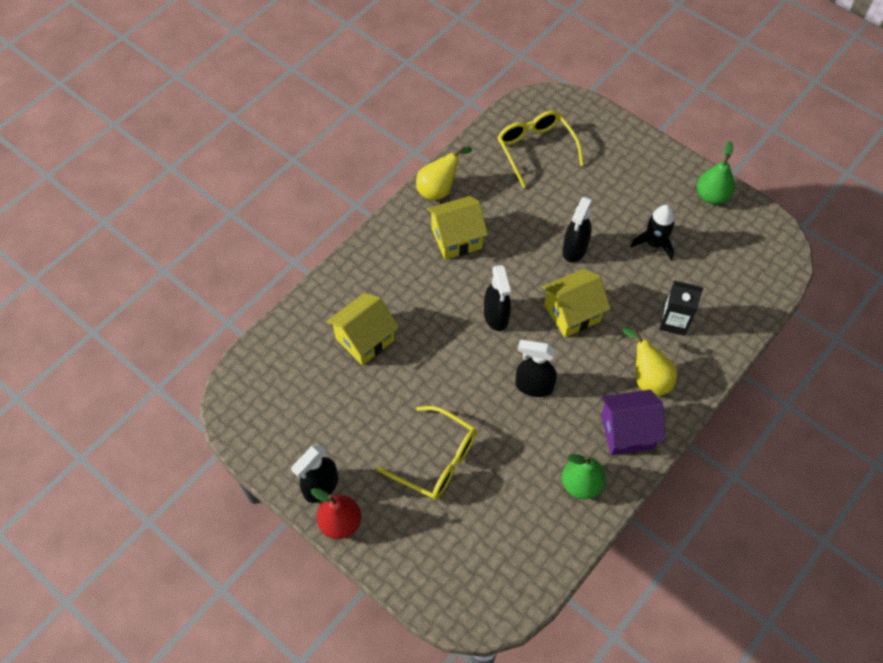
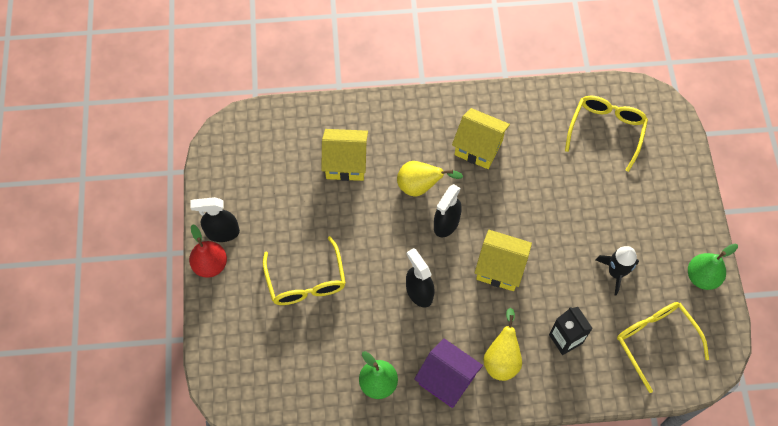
camera: 45 degrees right, 5 degrees up
(439, 189) = (504, 103): yellow pear -> yellow pear (420, 186)
(574, 249) = (552, 226): black spray bottle -> none
(732, 267) = (655, 340): none -> yellow glasses

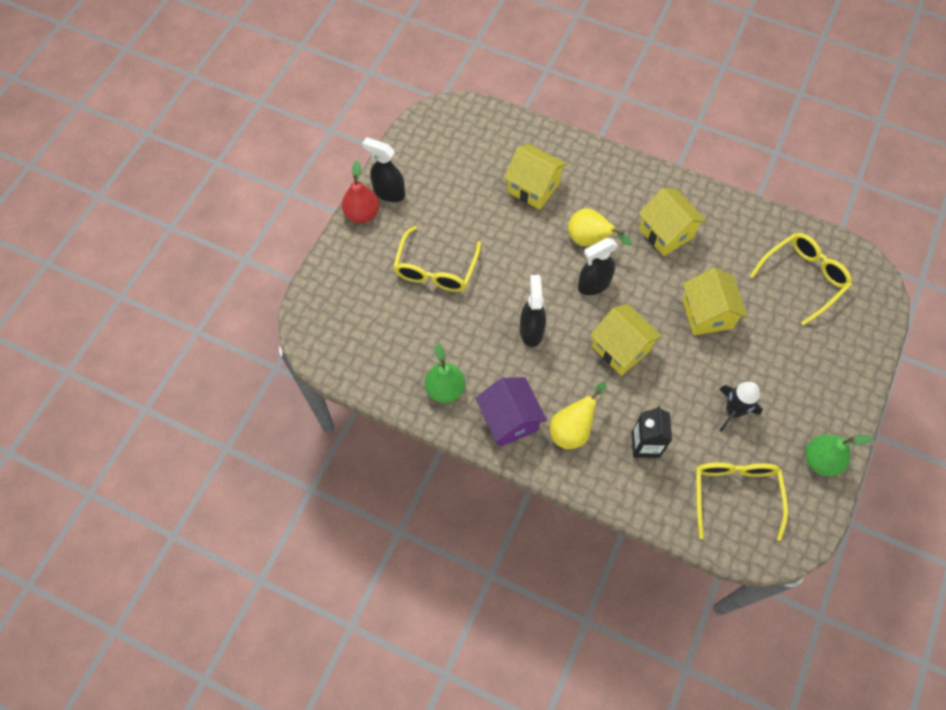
camera: 30 degrees right, 0 degrees up
(550, 201) = (707, 314): none -> yellow house

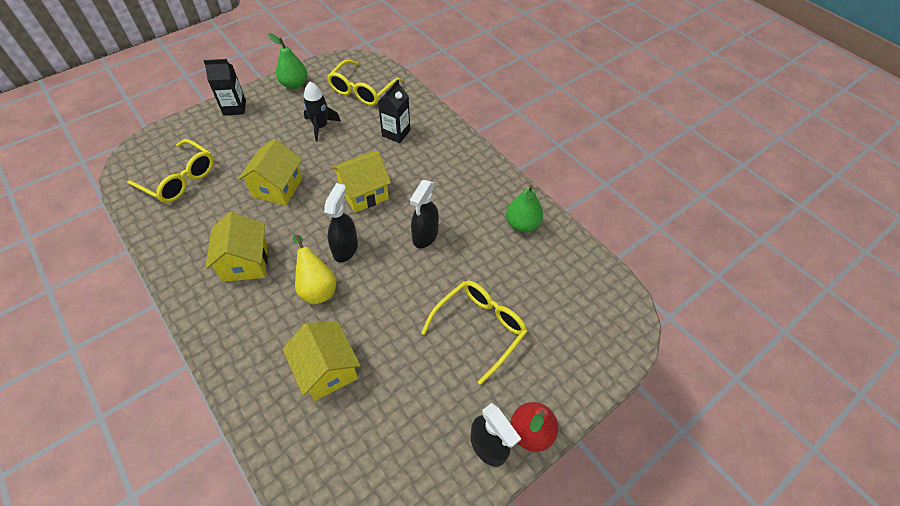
camera: 155 degrees left, 10 degrees down
(509, 420) = (482, 184): purple house -> none
(572, 429) = (440, 160): yellow pear -> none
(593, 284) = (345, 248): black spray bottle -> black spray bottle turned 75 degrees counterclockwise
(621, 348) = (364, 193): yellow house -> yellow house turned 75 degrees clockwise
(803, 278) = (180, 179): yellow glasses -> yellow glasses turned 135 degrees counterclockwise
(847, 388) = (234, 108): none -> black carton

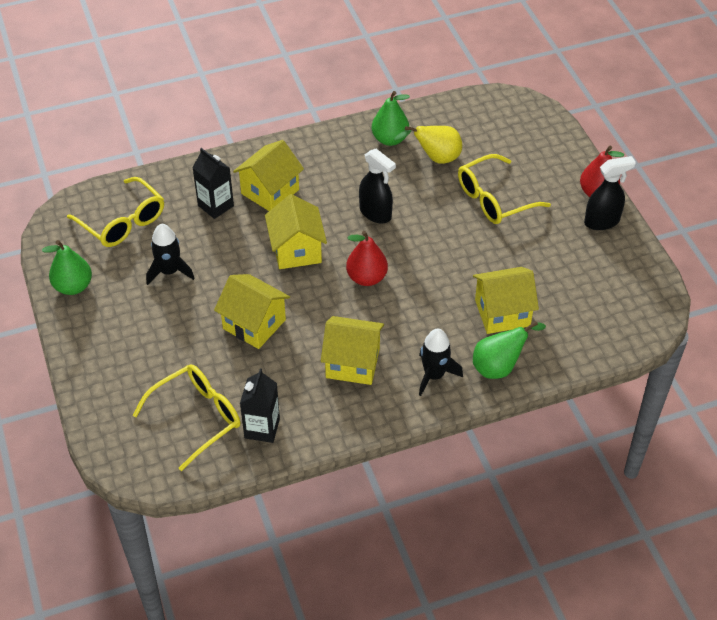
camera: 70 degrees left, 5 degrees down
(234, 108) = (88, 353): black carton -> black carton (262, 428)
(239, 328) = (434, 375): none -> black rocket
(256, 383) = (499, 367): none -> green pear
(317, 288) = (408, 308): yellow pear -> yellow pear (435, 158)
(345, 248) = (366, 278): black spray bottle -> red pear
(423, 160) = (270, 191): none -> yellow house
(480, 328) = (494, 199): yellow glasses -> yellow glasses turned 90 degrees counterclockwise

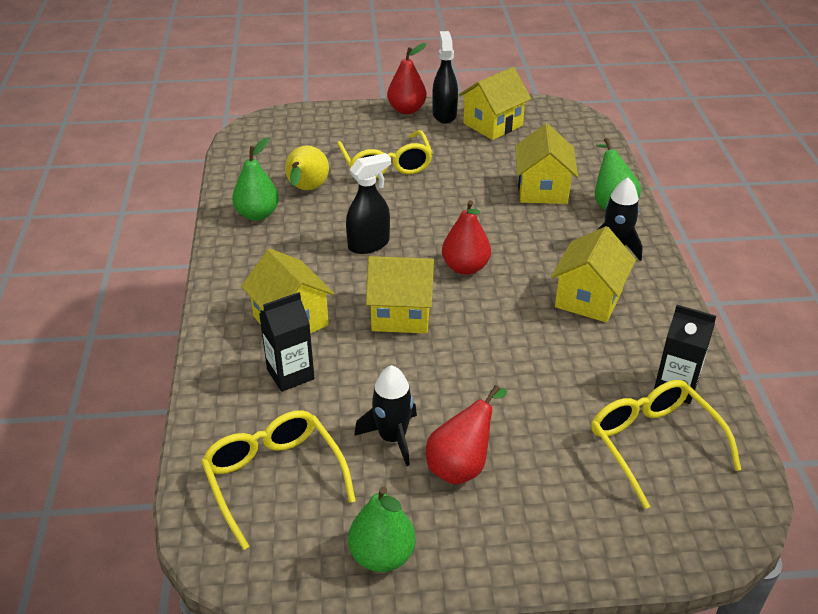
camera: 75 degrees left, 10 degrees down
(123, 222) = (274, 478): yellow glasses -> yellow glasses turned 90 degrees counterclockwise
(153, 312) = (462, 465): none -> red pear
(254, 324) = (510, 369): yellow house -> yellow house (493, 124)

